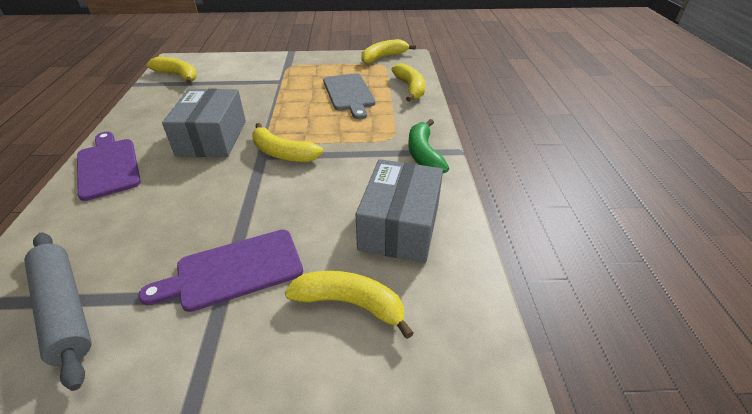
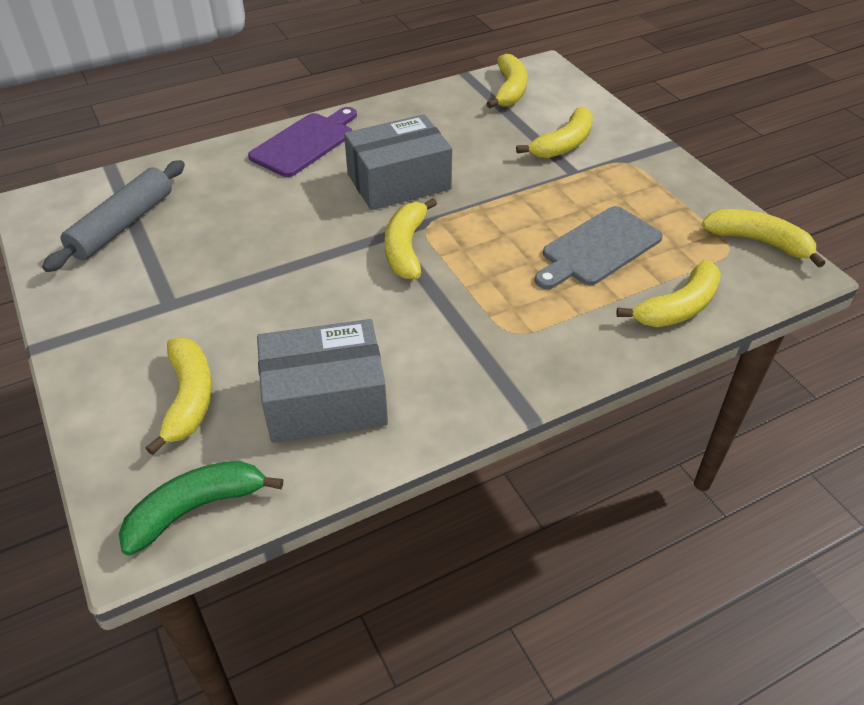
camera: 65 degrees right, 5 degrees up
(233, 271) = (200, 297): purple cutting board -> none
(252, 76) = (563, 144): none -> yellow banana
(423, 154) = (493, 379): green banana -> green banana (196, 509)

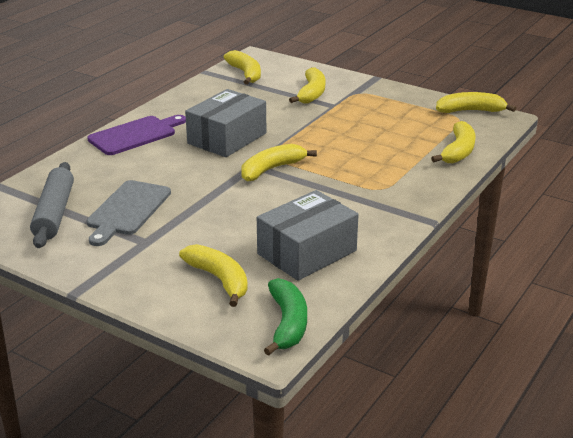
camera: 30 degrees left, 15 degrees down
(196, 509) = (287, 323): green banana -> green banana turned 150 degrees clockwise
(305, 143) = (135, 135): purple cutting board -> purple cutting board turned 45 degrees clockwise
(406, 248) = (271, 169): yellow banana -> yellow banana turned 75 degrees clockwise
(598, 249) = (387, 138): grey cutting board -> grey cutting board (127, 210)

